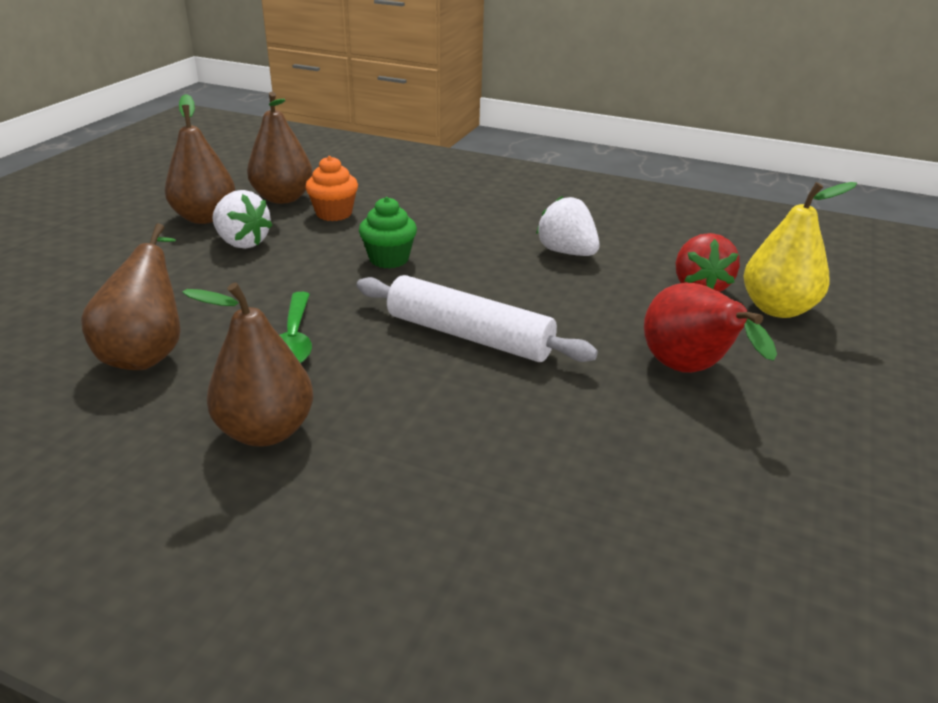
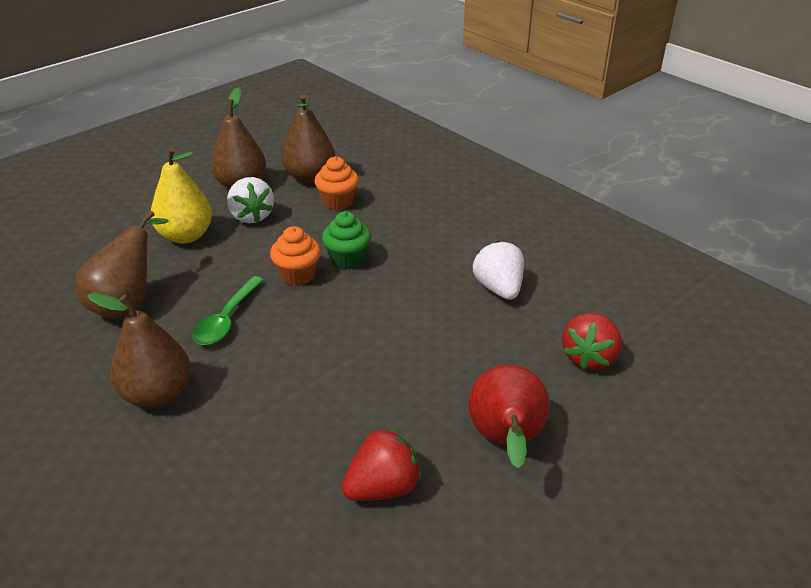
camera: 25 degrees right, 5 degrees up
(344, 283) = (298, 275): none -> orange cupcake
(469, 336) = (354, 352): white rolling pin -> none
(608, 444) = (383, 487): none -> red strawberry
(777, 308) = (643, 401): yellow pear -> yellow pear (186, 236)

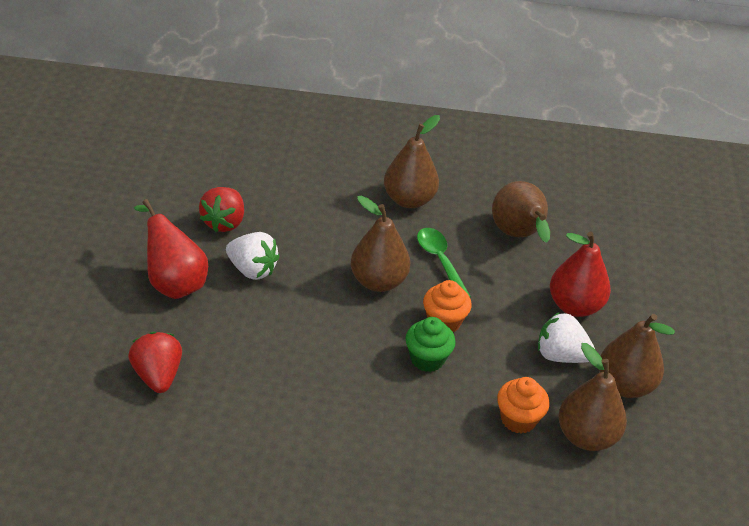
camera: 135 degrees right, 5 degrees up
(186, 236) = (575, 306): yellow pear -> red pear
(304, 332) = (378, 281): none -> brown pear
(498, 288) = (278, 402): white strawberry -> white strawberry (252, 269)

